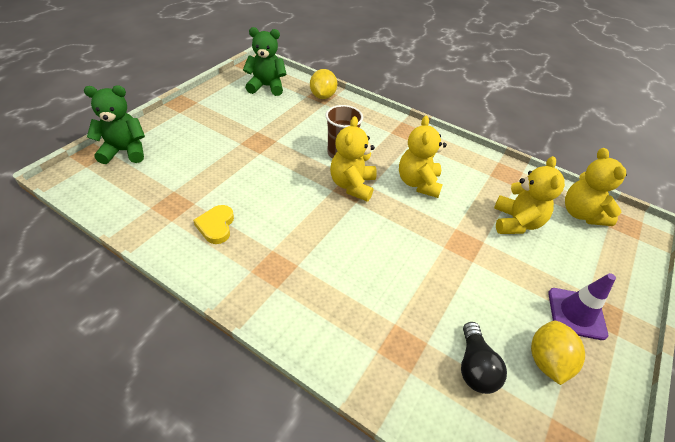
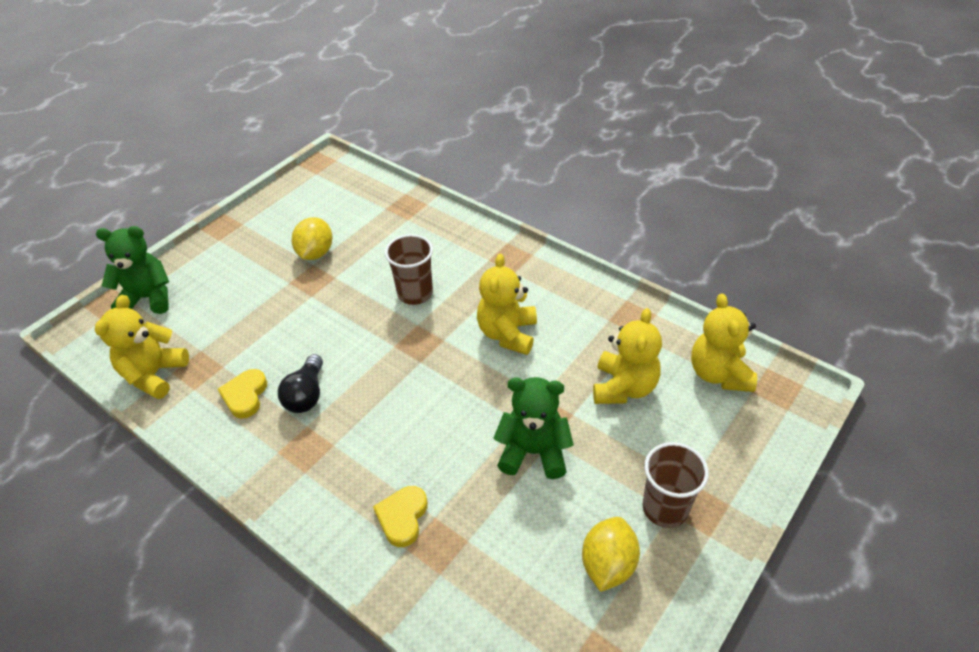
camera: 10 degrees right, 0 degrees up
(266, 86) = (335, 196): green teddy bear -> green teddy bear (533, 452)
(323, 96) = (407, 207): yellow lemon -> yellow lemon (316, 253)
(352, 185) = (420, 338): yellow teddy bear -> yellow teddy bear (154, 374)
(368, 324) = (402, 517): none -> yellow heart
(474, 367) = (517, 569): black light bulb -> black light bulb (306, 395)
(576, 313) = (665, 508): purple traffic cone -> brown cup

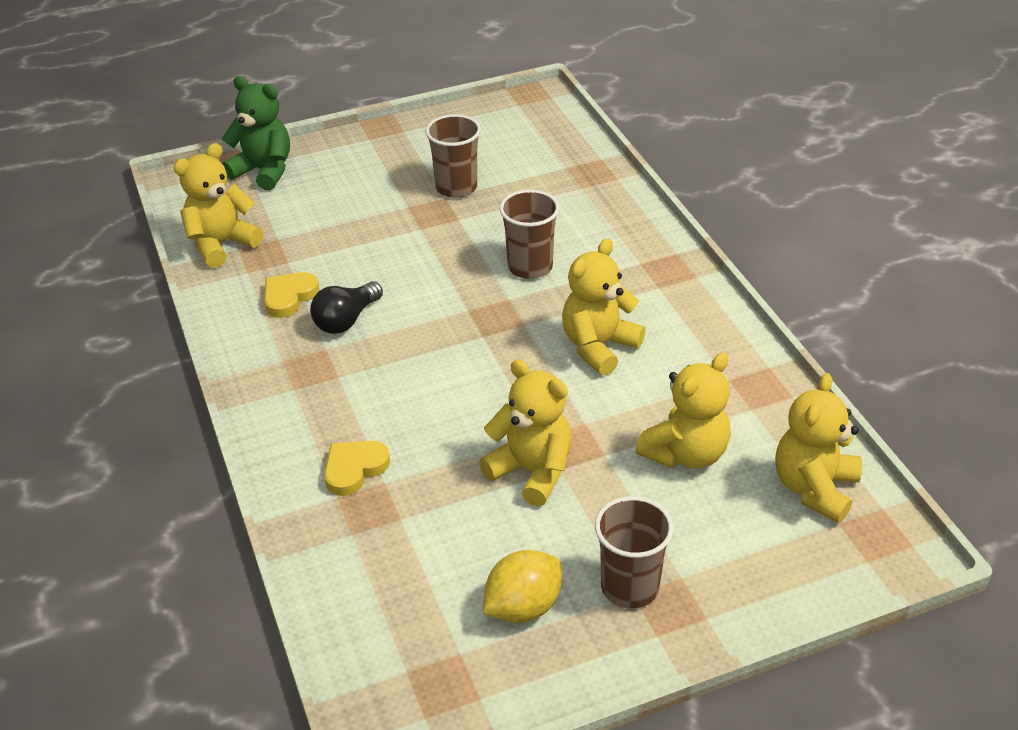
camera: 30 degrees right, 5 degrees down
(316, 253) = (456, 187): yellow lemon -> brown cup
(533, 452) = (532, 471): green teddy bear -> yellow teddy bear

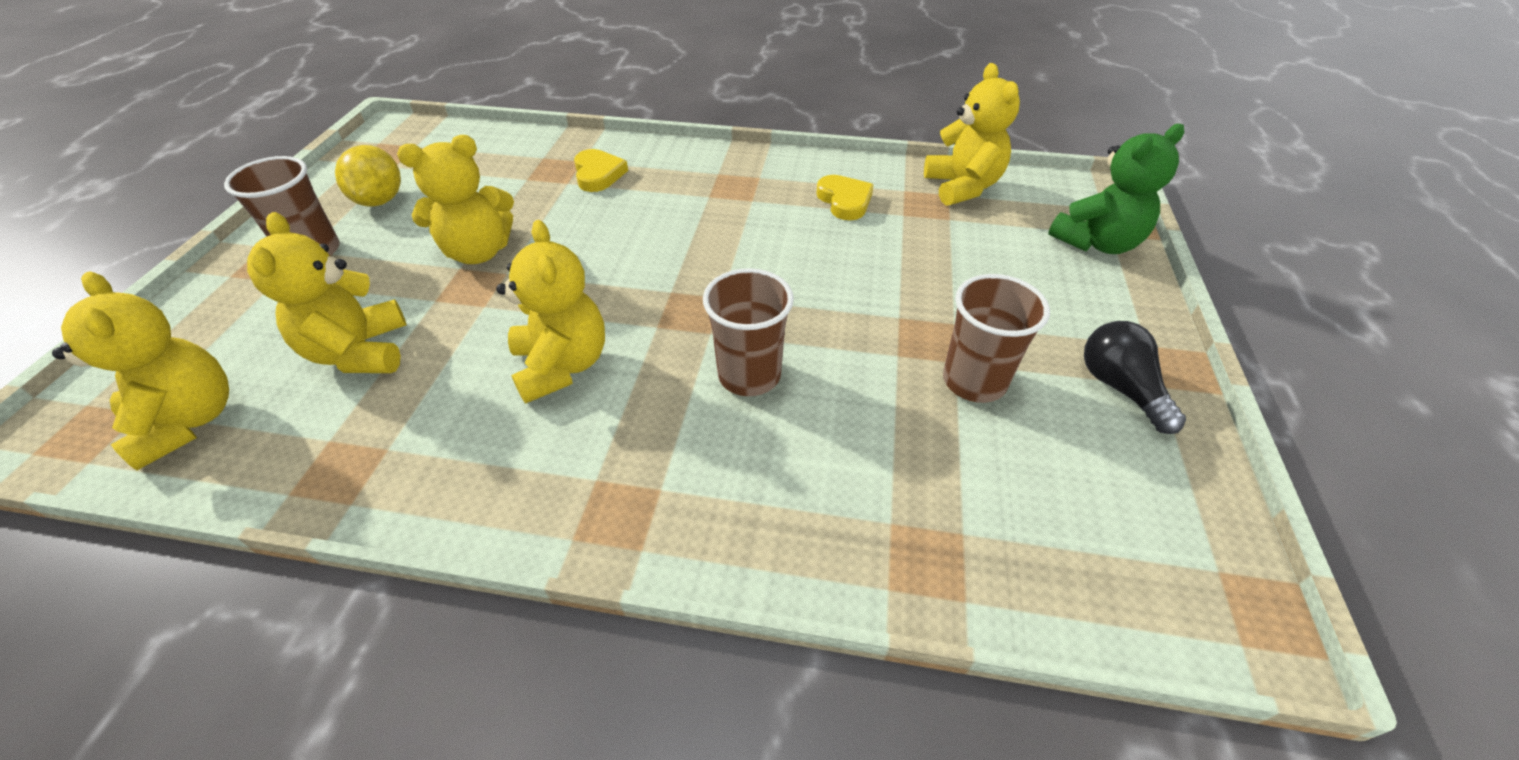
camera: 120 degrees right, 5 degrees up
(346, 320) = (780, 220): black light bulb -> black light bulb (1120, 388)

